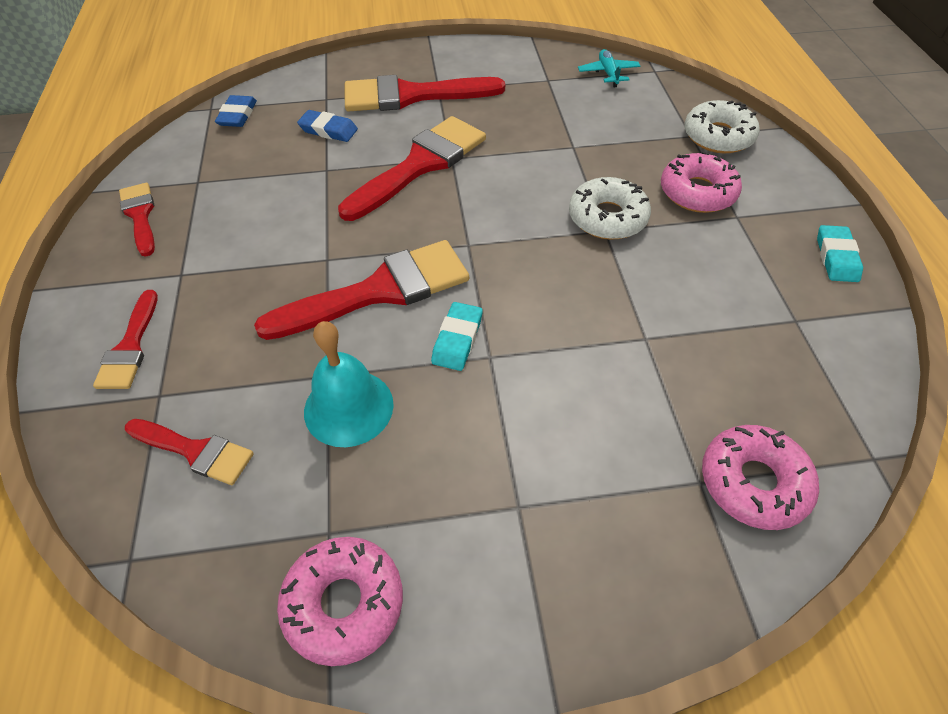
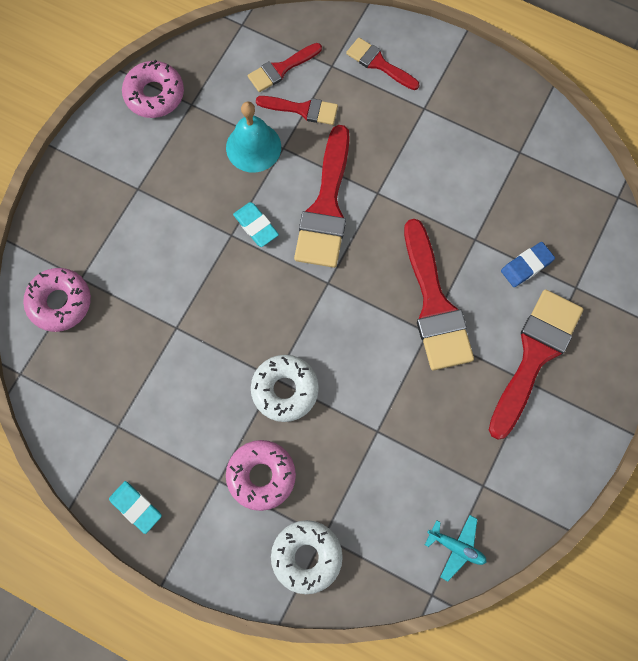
camera: 125 degrees right, 20 degrees up
(140, 215) = (503, 105): red brush -> red brush (302, 109)
(237, 115) = (593, 212): blue eraser -> none

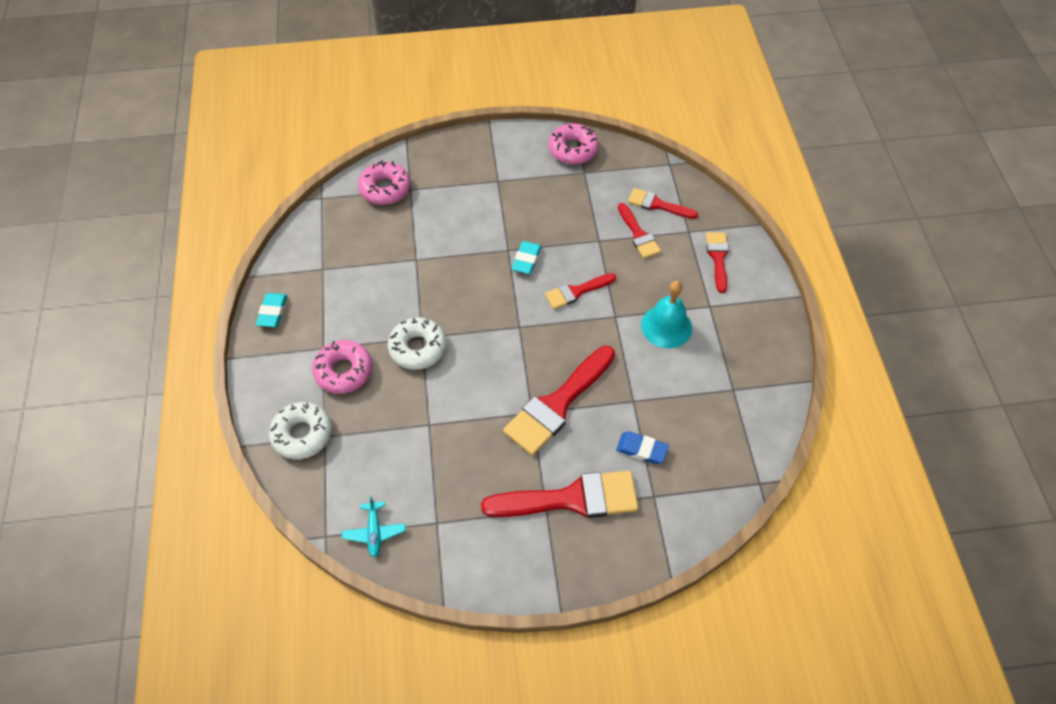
camera: 55 degrees right, 15 degrees down
(253, 147) = (584, 224): turquoise bell -> turquoise bell (666, 326)
(326, 207) = (576, 291): red brush -> red brush, size x0.55

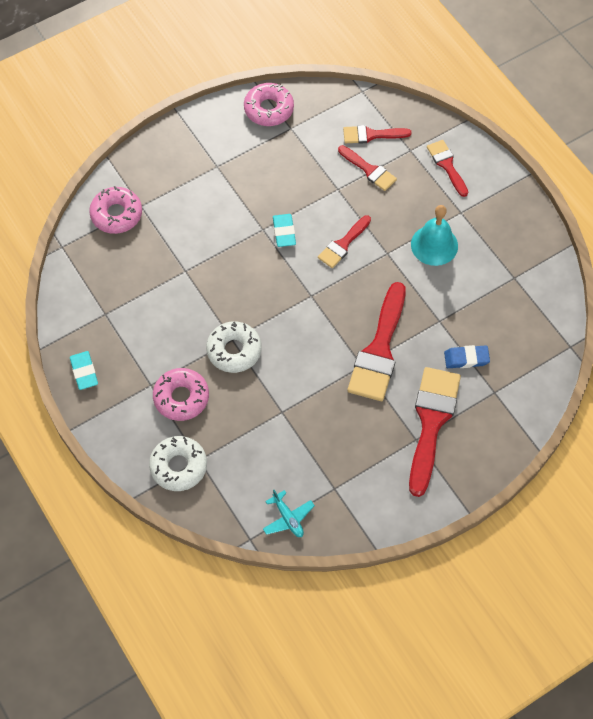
camera: 25 degrees left, 5 degrees up
(571, 499) = (431, 422): red brush -> red brush turned 45 degrees counterclockwise

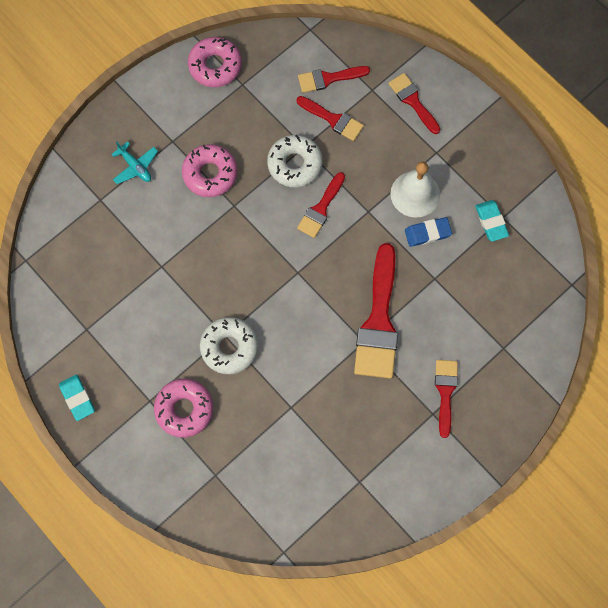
camera: 10 degrees left, 10 degrees up
(116, 214) = (77, 213): pink donut -> pink donut (210, 174)
(178, 466) = (196, 486): white donut -> white donut (294, 164)
(284, 232) = (257, 205): turquoise eraser -> turquoise eraser (491, 222)
(288, 518) = (318, 522): turquoise plane -> turquoise plane (135, 166)
(431, 422) = (445, 392): red brush -> red brush, size x0.55
(434, 245) = (415, 194): turquoise bell -> white bell
(466, 358) = (469, 315): blue eraser -> blue eraser (427, 233)

